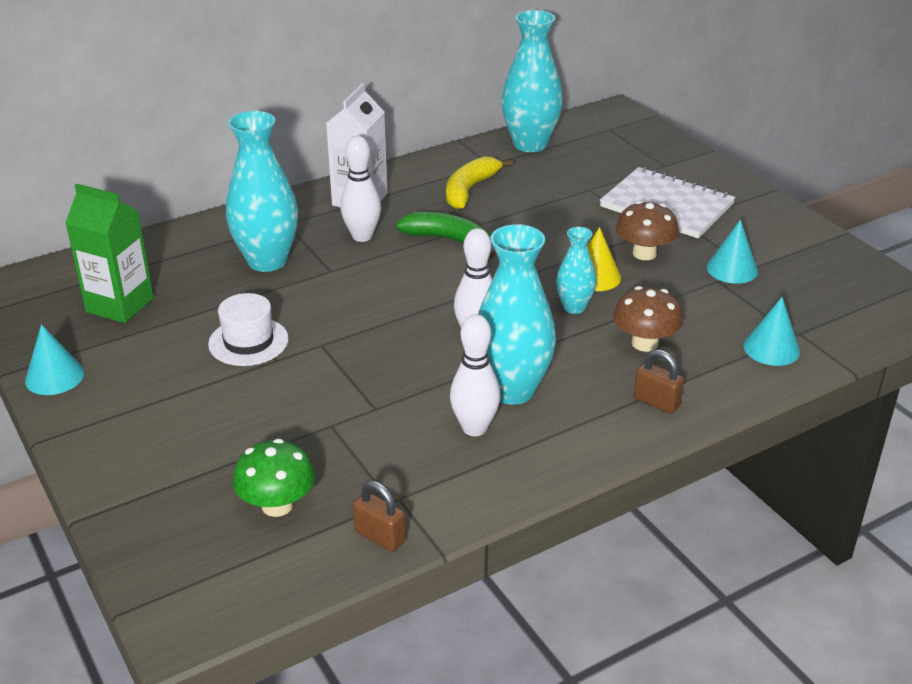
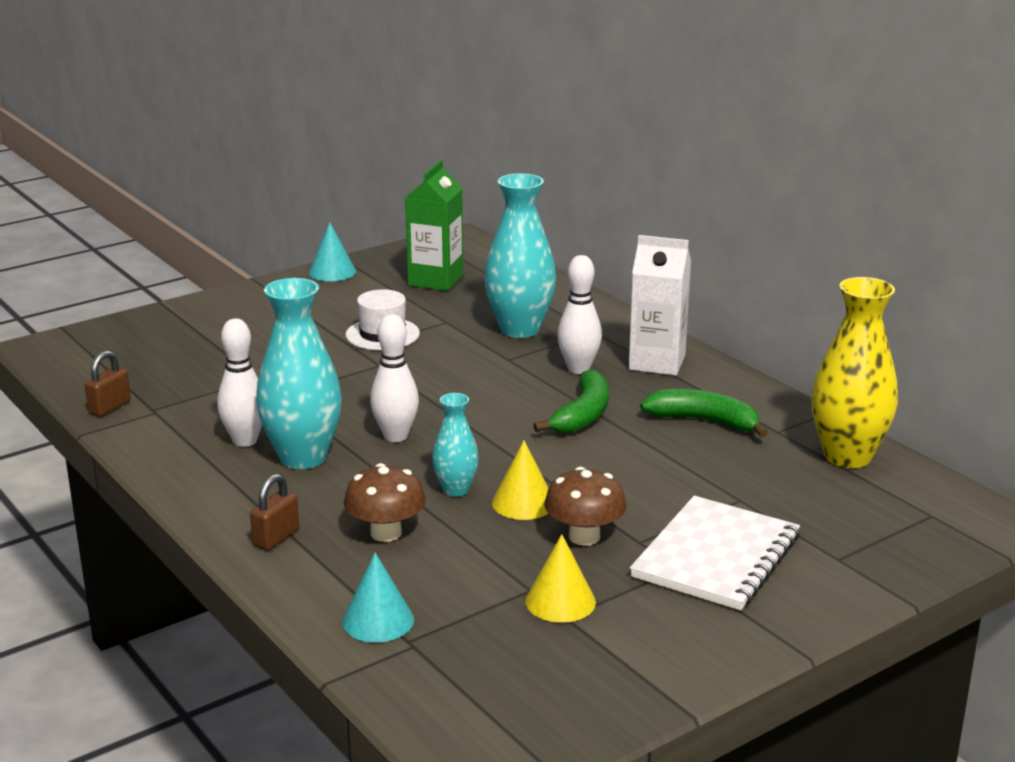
camera: 85 degrees right, 10 degrees down
(277, 505) = (158, 366): green mushroom -> none
(469, 190) = (704, 421): yellow banana -> green banana
(530, 144) = (847, 456): turquoise vase -> yellow vase
(732, 269) = (560, 601): turquoise cone -> yellow cone

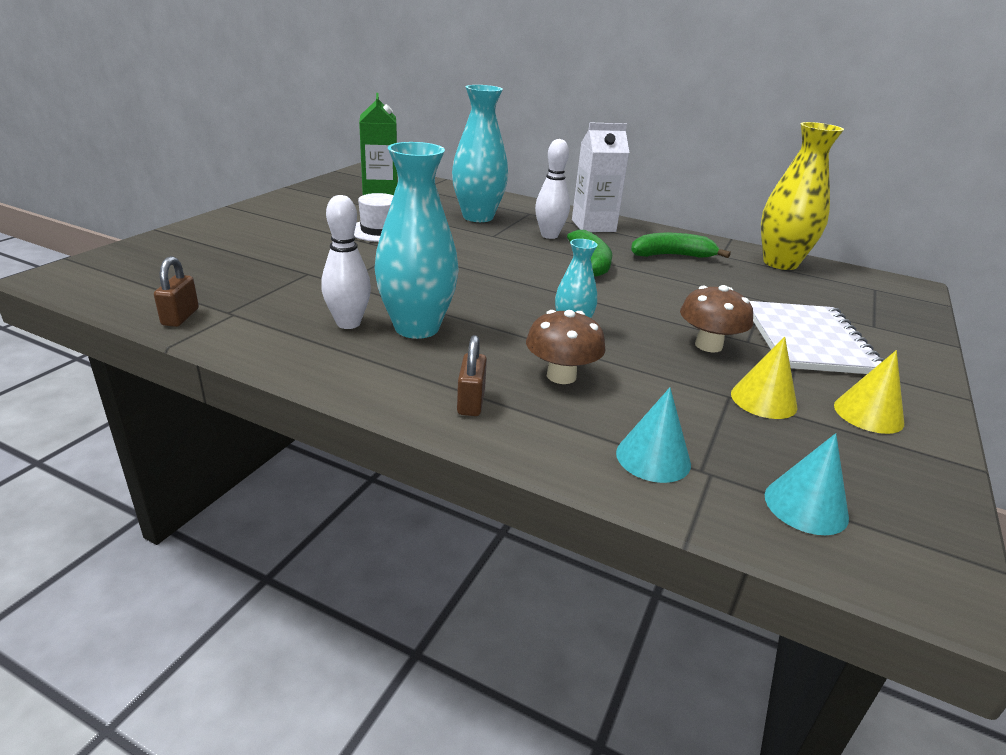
camera: 30 degrees left, 5 degrees up
(332, 272) = (293, 196): turquoise cone -> turquoise cone (806, 506)
(395, 436) = (475, 298): white bowling pin -> none
(523, 503) = (633, 329): yellow cone -> yellow cone (868, 414)

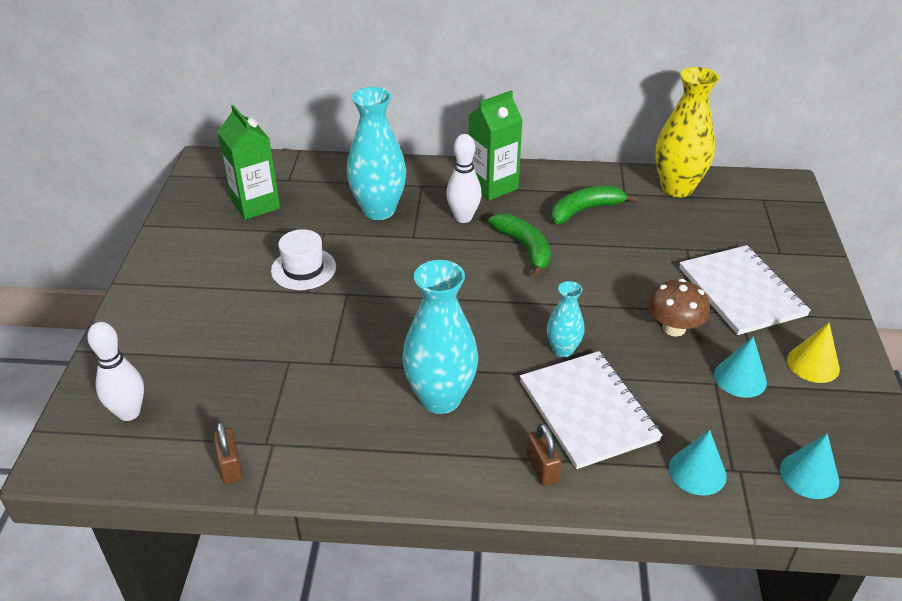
camera: 20 degrees left, 10 degrees up
(348, 323) = (381, 416): white bowling pin -> white bowling pin (129, 413)
(561, 376) = (588, 411): brown mushroom -> white notebook
(593, 226) = (492, 186): white carton -> green carton
(763, 400) = (740, 378): yellow cone -> turquoise cone

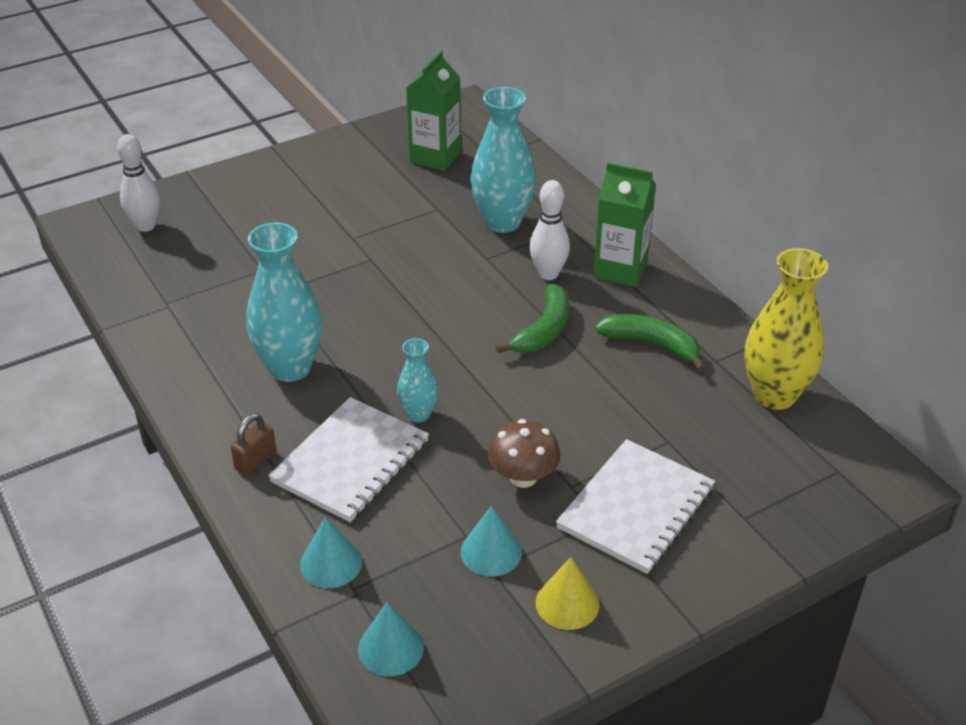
camera: 55 degrees right, 0 degrees up
(230, 467) = (130, 298): brown padlock -> none
(303, 269) = (379, 222): white hat -> none

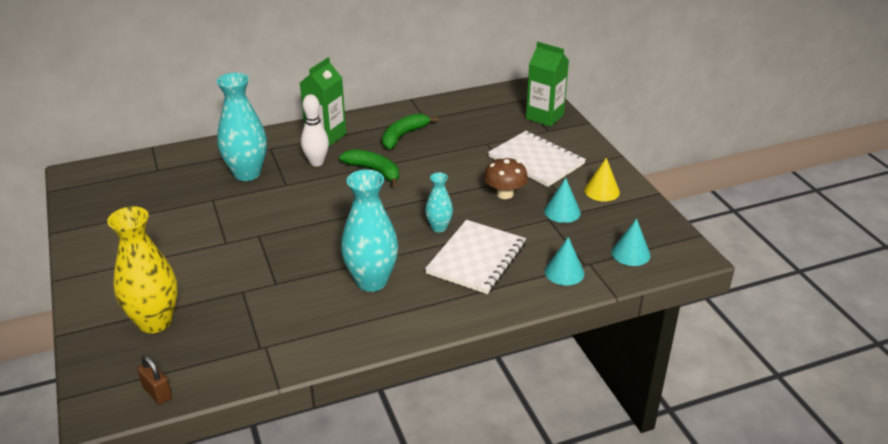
camera: 80 degrees left, 5 degrees down
(146, 226) = (135, 362): white bowling pin -> none
(256, 461) = (466, 301): brown padlock -> brown padlock (157, 392)
(351, 462) = (476, 259): white notebook -> white notebook turned 75 degrees clockwise
(435, 157) = (141, 194): green carton -> green carton (544, 117)
(774, 395) = (459, 106): yellow vase -> yellow vase (155, 322)

